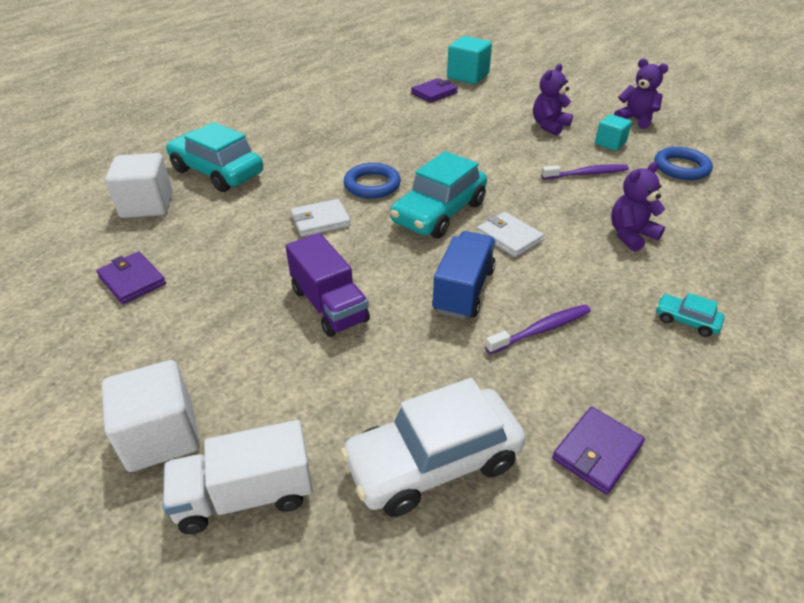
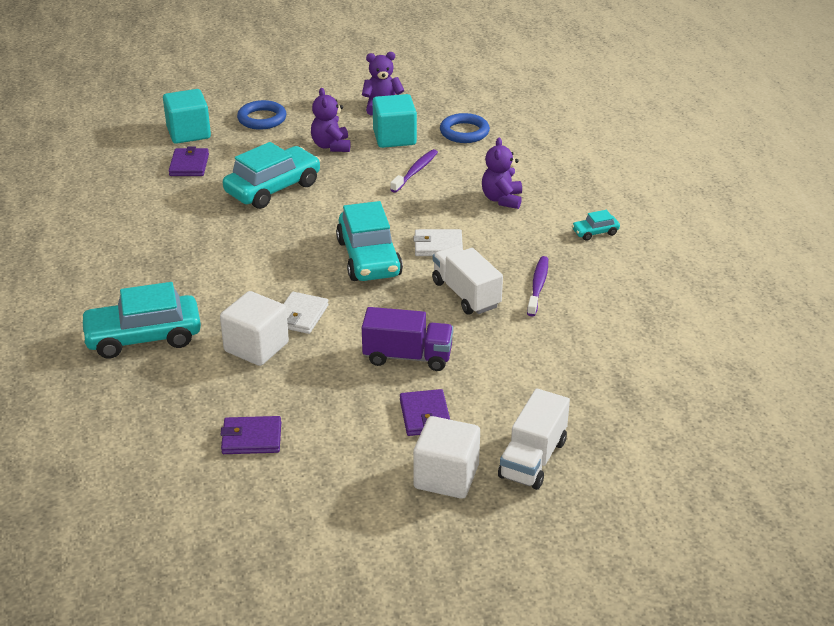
camera: 50 degrees left, 5 degrees down
(147, 205) = (142, 395): white cube -> white cube (256, 347)
(372, 185) = (287, 269): blue ring -> blue ring (262, 119)
(433, 462) = (586, 380): white car -> none
(459, 131) = (273, 188): none -> turquoise car
(463, 290) = (466, 294): blue truck -> white truck
(597, 452) = (642, 322): purple wallet -> purple wallet (425, 415)
(610, 143) = (394, 138): turquoise cube -> turquoise cube, size x1.63

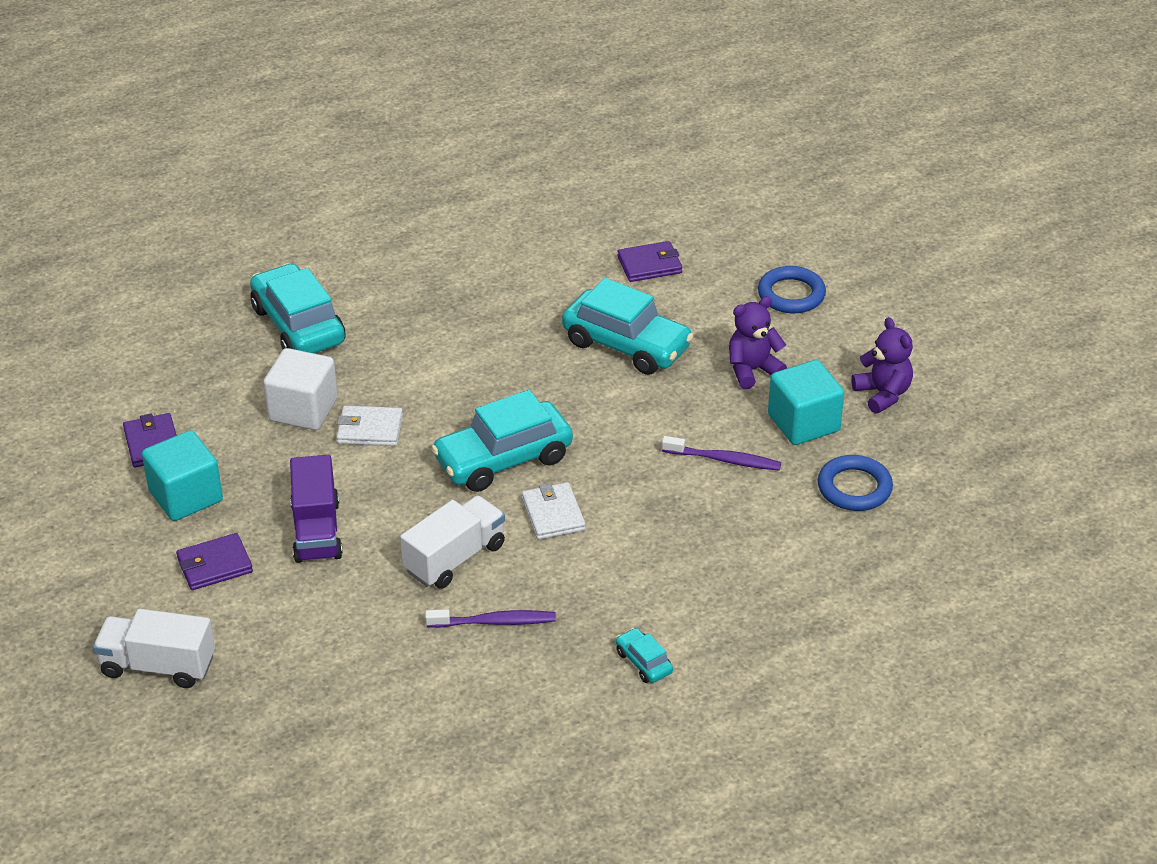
camera: 75 degrees right, 5 degrees up
(188, 133) = (724, 244): turquoise cube -> turquoise cube (186, 496)
(446, 477) = (117, 600): white cube -> none
(502, 199) = (689, 555): purple teddy bear -> none

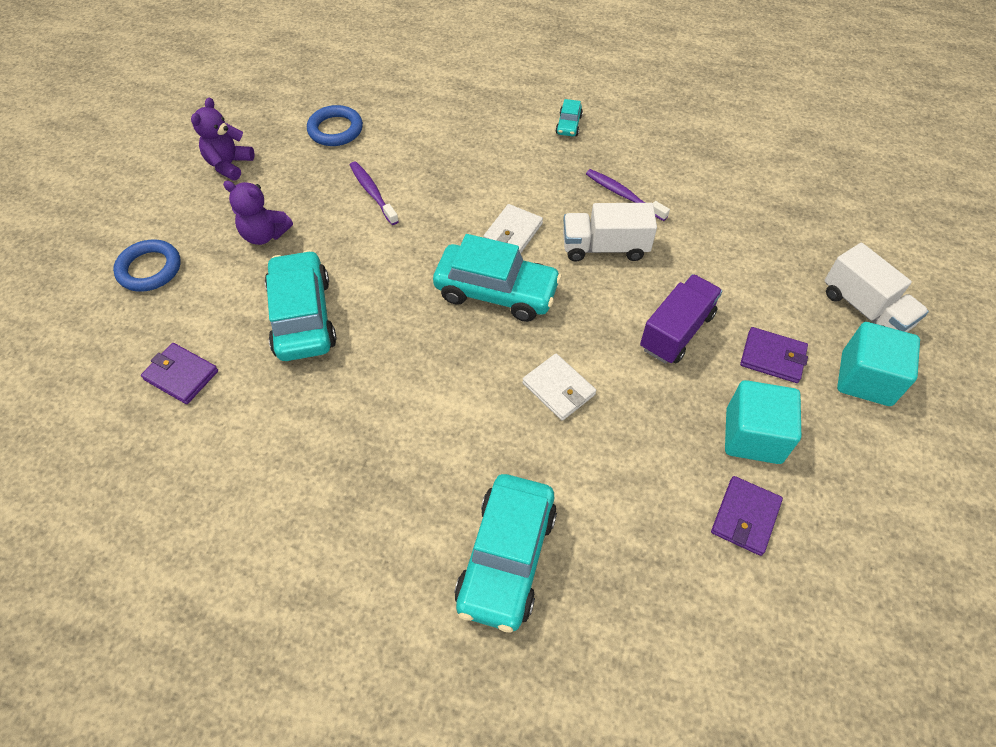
camera: 135 degrees left, 15 degrees up
(303, 410) = (590, 450): white cube -> none
(803, 423) = (297, 181): turquoise cube -> turquoise cube (865, 379)

